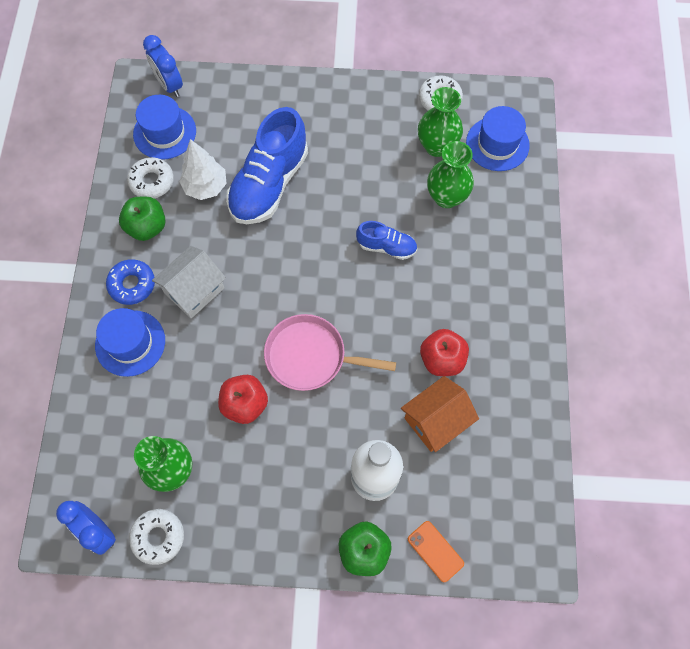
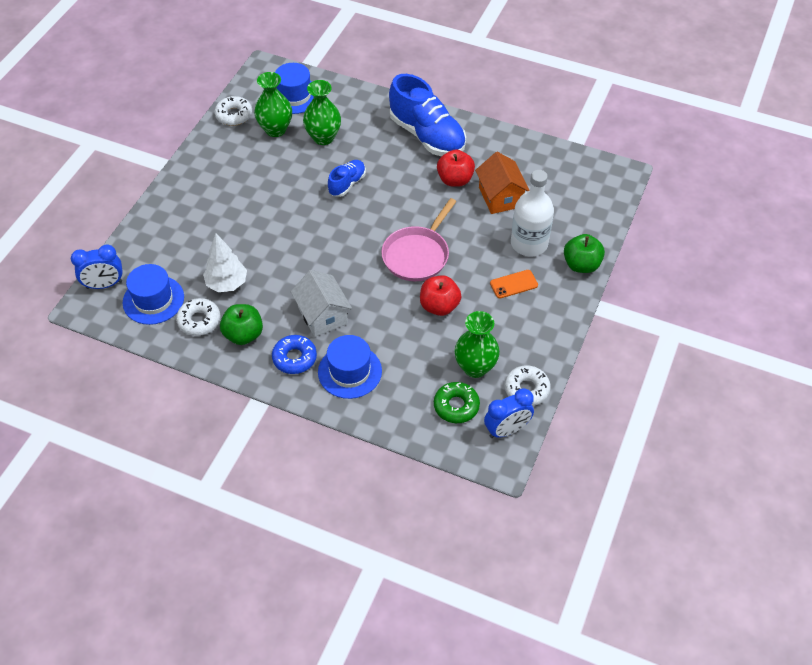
camera: 70 degrees left, 15 degrees down
(115, 466) = (456, 406): none -> green donut
(269, 184) = (249, 240): blue shoe -> blue shoe (427, 136)
(435, 551) = (595, 225): orange phone -> orange phone (513, 284)

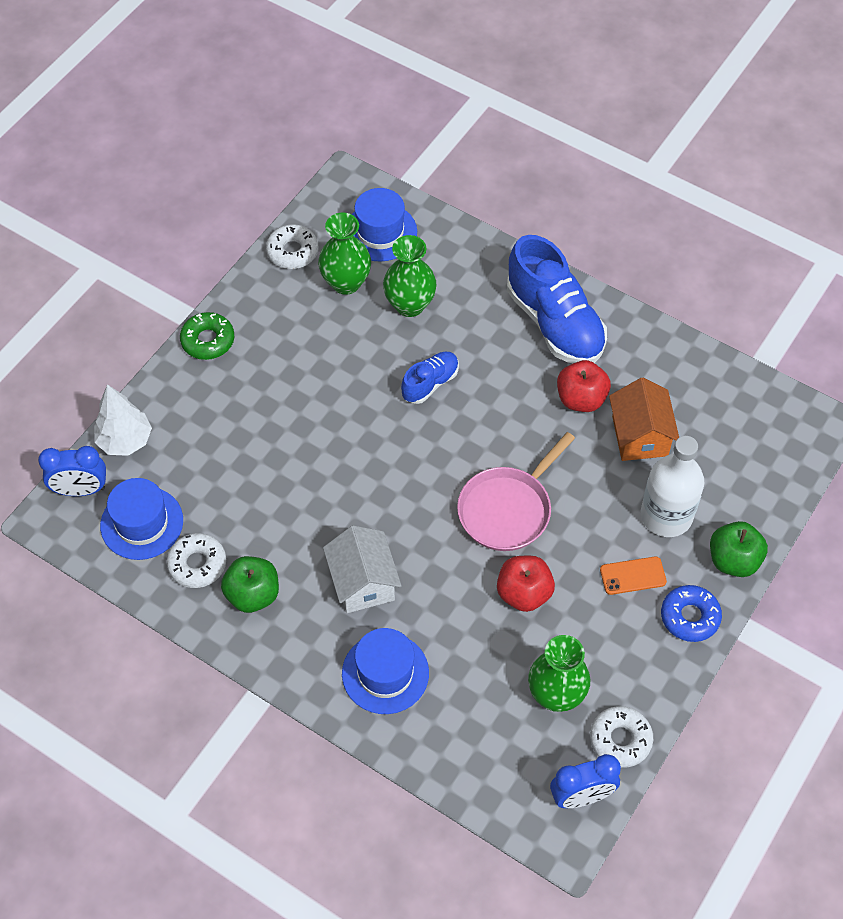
camera: 10 degrees right, 5 degrees up
(227, 284) = (243, 514): white tree -> white tree (125, 441)
(294, 358) = (315, 641): blue donut -> blue donut (690, 617)
(456, 406) = (519, 749): green donut -> green donut (208, 340)

